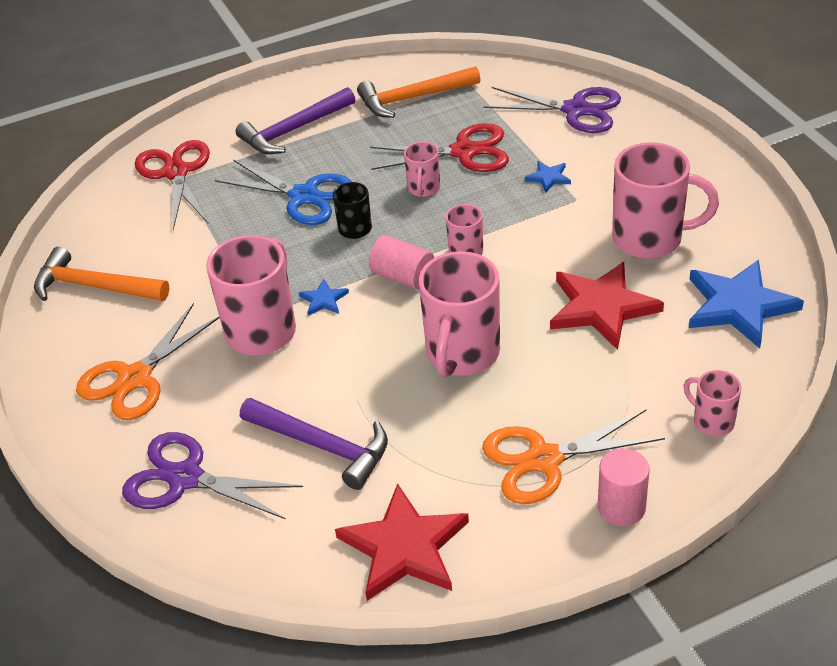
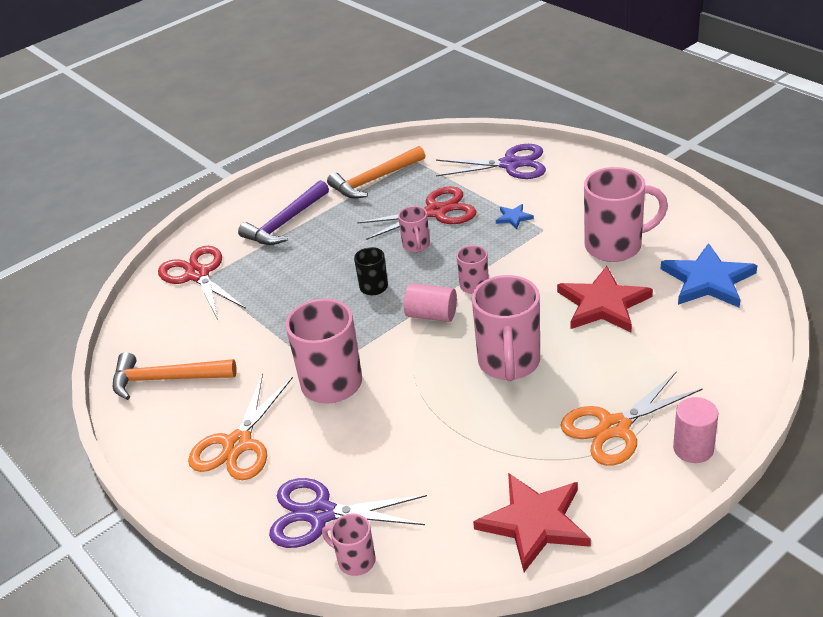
camera: 15 degrees left, 5 degrees down
(304, 196) = (318, 271): blue scissors -> none
(322, 446) = (427, 460): purple hammer -> none
(324, 300) = (373, 347): blue star -> none
(712, 421) = (730, 368): pink mug -> pink mug (355, 560)

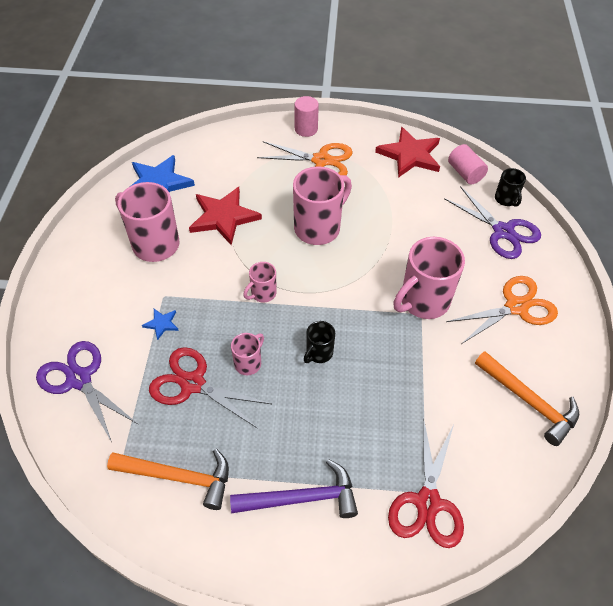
camera: 140 degrees left, 15 degrees up
(355, 560) = (506, 199): pink mug -> black mug
(431, 315) = (315, 295): pink cylinder -> pink cylinder (465, 173)

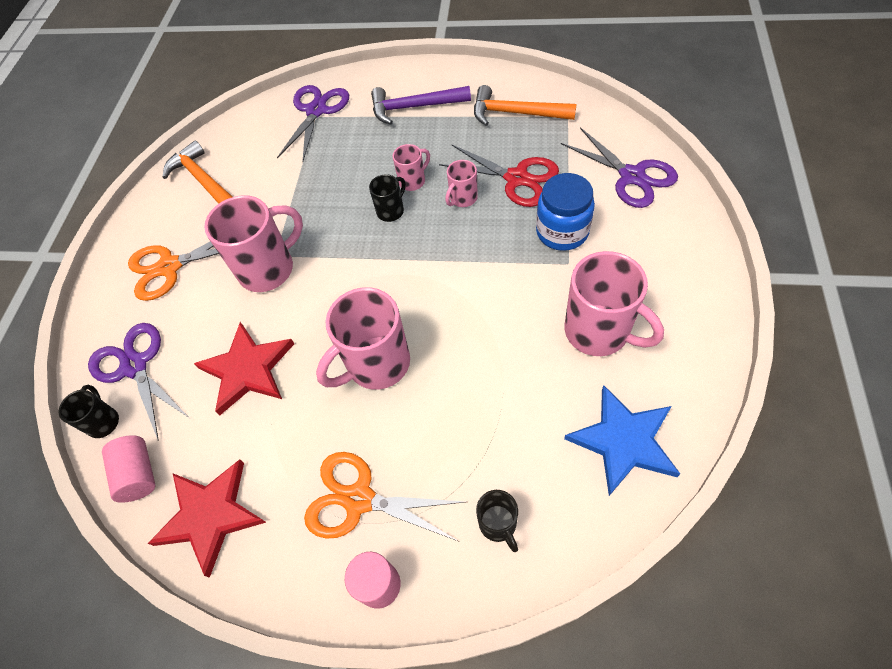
camera: 170 degrees left, 5 degrees up
(161, 324) = (562, 232): blue star -> blue jar
(224, 217) = (510, 379): red star -> red star (247, 369)
(240, 150) = (498, 524): none -> black mug
(262, 293) = (450, 270): pink mug -> pink mug (413, 181)
(427, 503) = (316, 110): red scissors -> purple scissors

